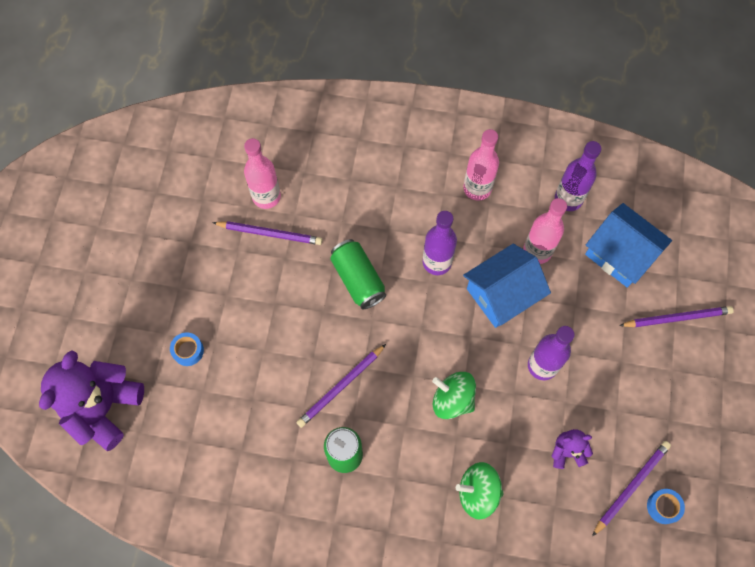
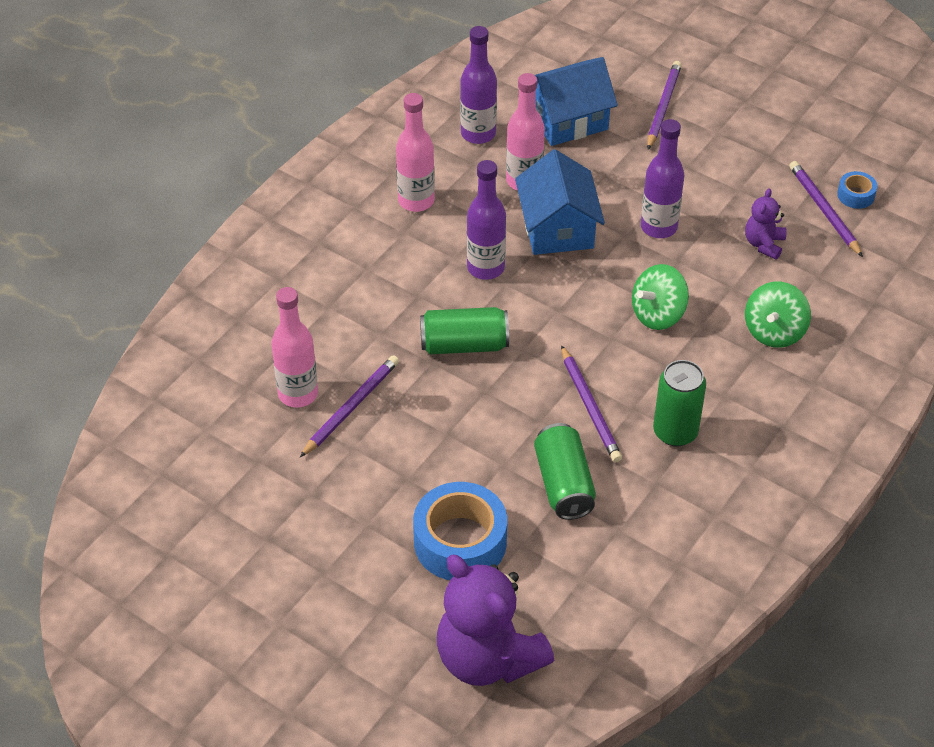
camera: 65 degrees left, 20 degrees down
(188, 351) = (460, 542): blue tape -> blue tape, size x2.13
(264, 397) = (564, 484): none -> green can

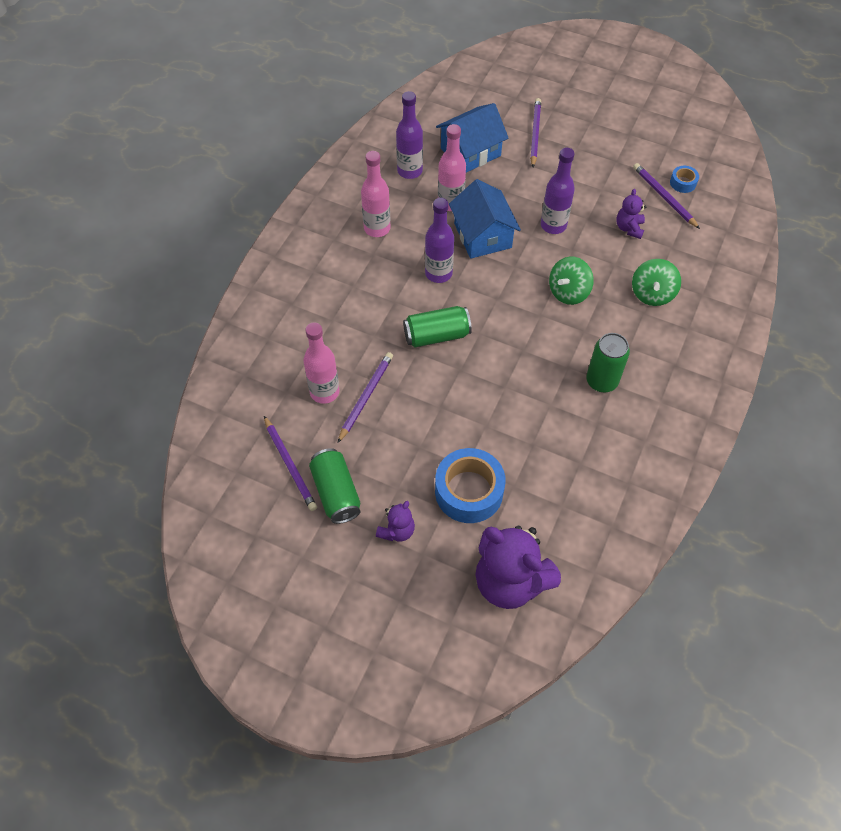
camera: 10 degrees left, 10 degrees up
(353, 575) = (397, 530): none -> purple teddy bear
(564, 484) = (532, 434): green can -> green can (336, 492)
(590, 407) = (537, 370): purple pencil -> purple pencil (290, 465)

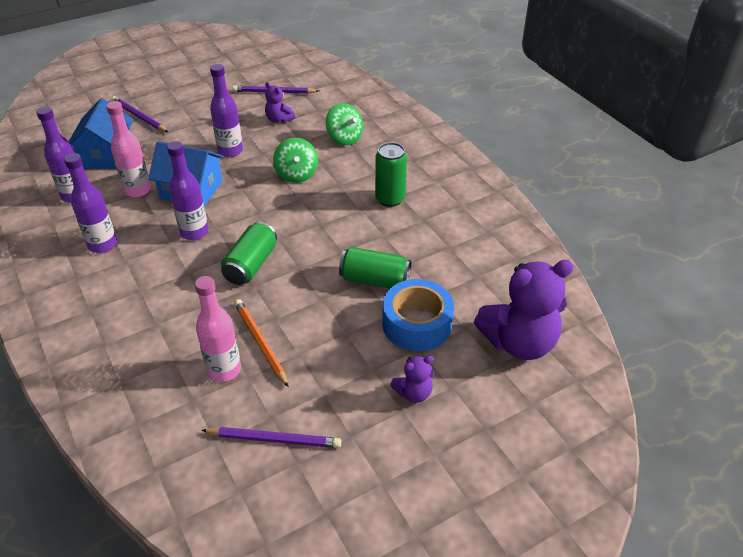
camera: 55 degrees left, 15 degrees down
(336, 492) = (337, 418): green can -> green can (375, 280)
(365, 397) = (260, 343): purple pencil -> orange pencil
(377, 228) = (102, 245): pink bottle -> purple bottle
(397, 530) = (413, 393): purple teddy bear -> purple teddy bear turned 90 degrees clockwise
(683, 183) = (273, 79): blue tape -> none

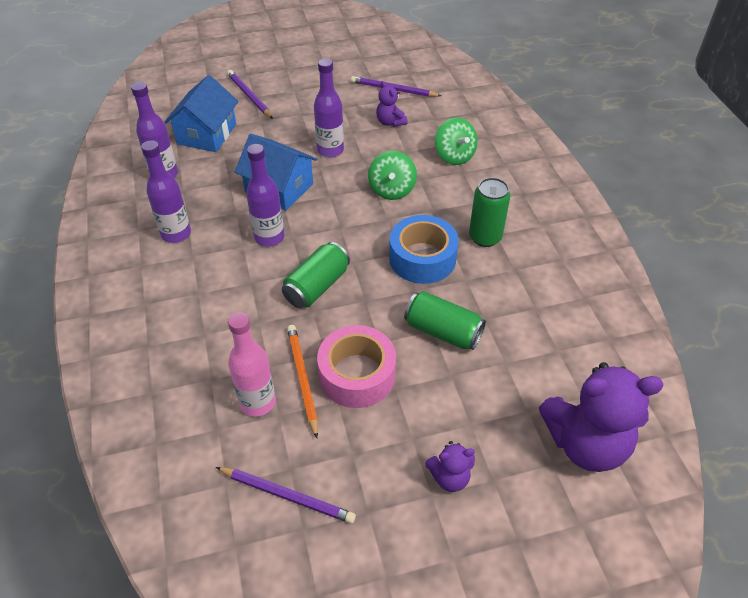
camera: 15 degrees right, 5 degrees up
(138, 190) = (226, 179): pink bottle -> none
(309, 329) = (357, 375): none -> pink tape
(417, 324) = (475, 394): blue tape -> blue tape (422, 258)

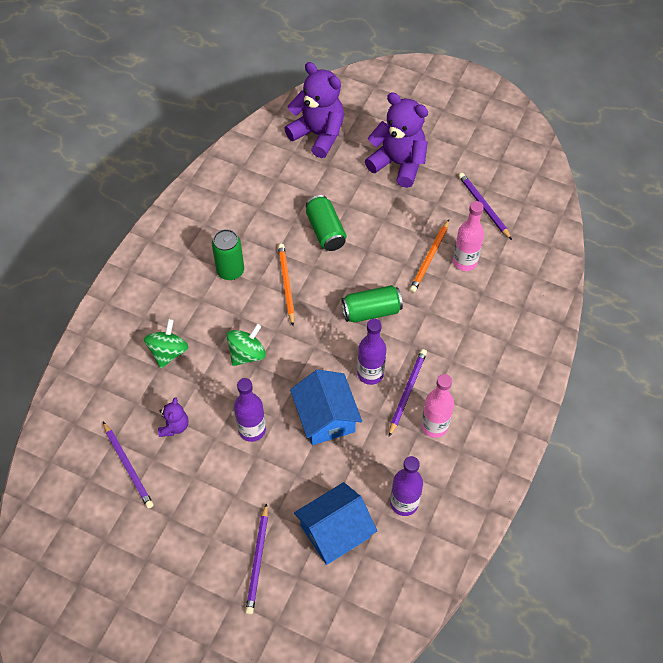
camera: 140 degrees left, 10 degrees up
(176, 234) = (434, 426): purple bottle -> pink bottle
(222, 244) = (407, 392): none -> purple pencil
(357, 375) = (397, 240): pink tape -> none
(422, 258) = (286, 284): blue tape -> orange pencil
(449, 477) = (398, 164): purple teddy bear -> purple teddy bear, size x2.10

